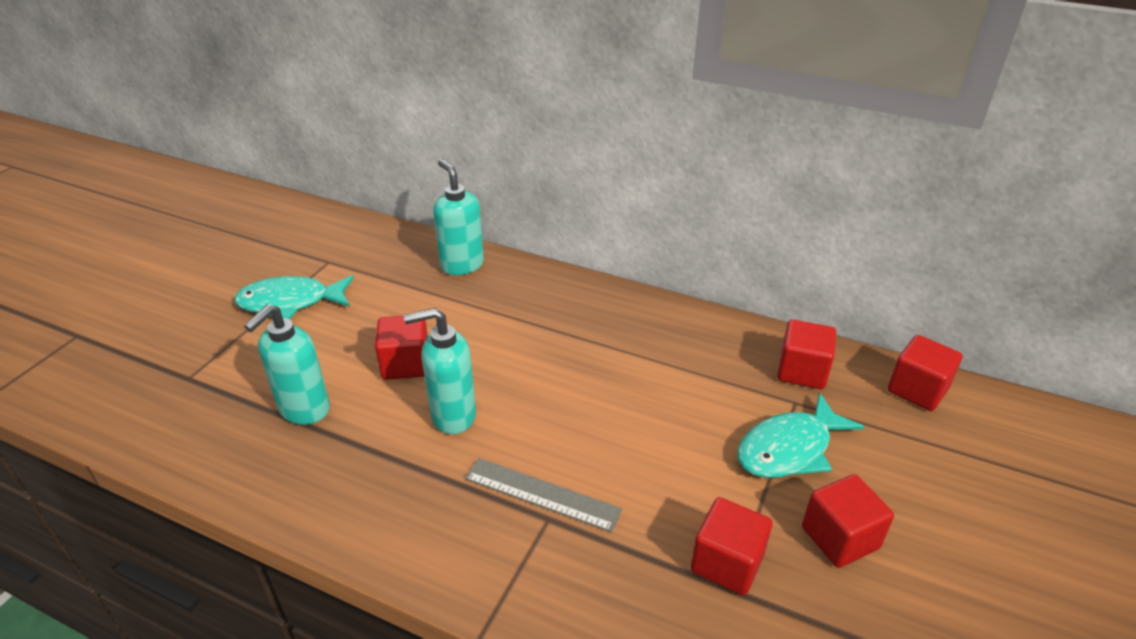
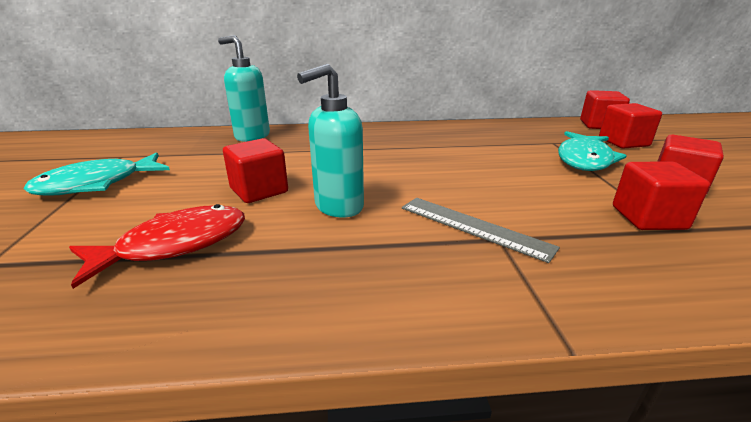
camera: 30 degrees left, 10 degrees down
(304, 410) = (175, 245): turquoise soap dispenser -> red fish
(542, 494) = (473, 227): grey ruler -> grey ruler turned 45 degrees clockwise
(802, 371) = (536, 131): red cube -> red cube (623, 142)

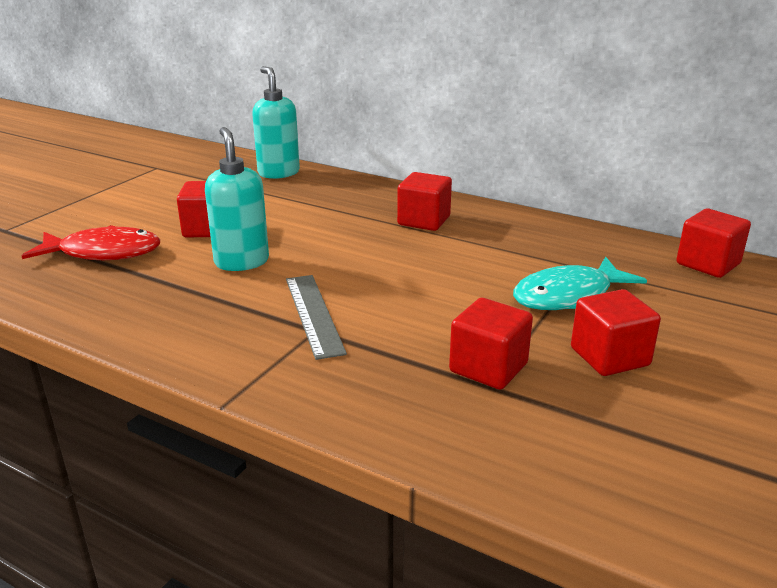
camera: 35 degrees right, 0 degrees up
(97, 184) = (114, 189): turquoise fish -> none
(338, 207) = (241, 262): turquoise soap dispenser -> turquoise soap dispenser turned 75 degrees clockwise
(623, 142) = (680, 294): red cube -> red cube (424, 221)

